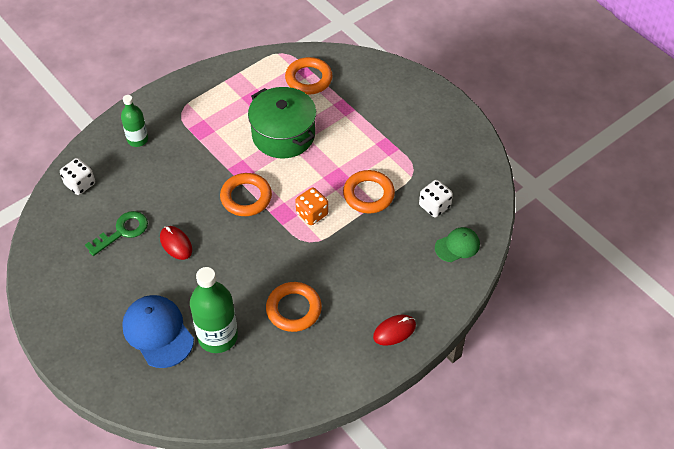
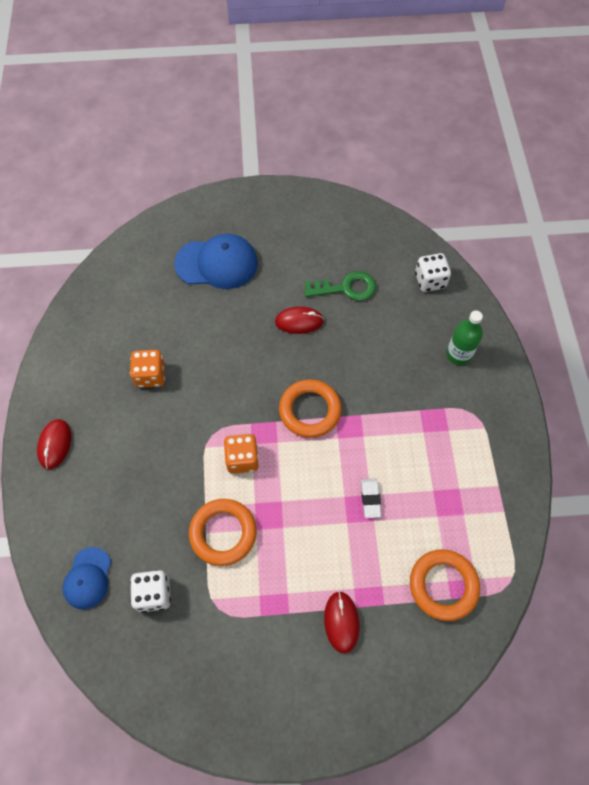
camera: 125 degrees right, 10 degrees up
(122, 231) = (346, 288): green key -> green key turned 90 degrees counterclockwise
(218, 336) = (175, 303): green bottle -> none
(283, 135) = (370, 499): green pot -> white eraser
(293, 309) = (150, 375): orange ring -> orange dice
(369, 112) = (341, 622): none -> red mouse
(457, 246) = (88, 578): green cap -> blue cap

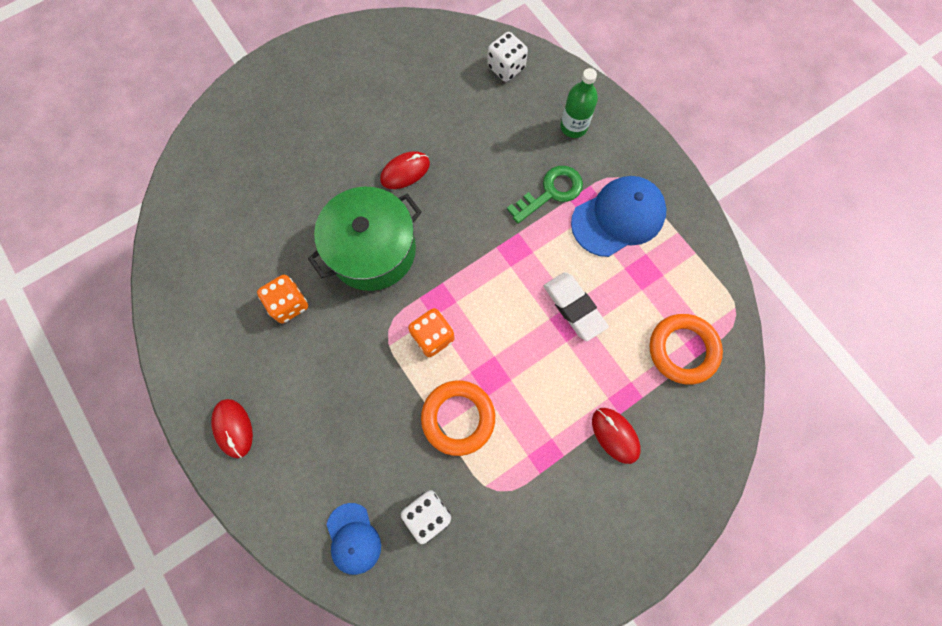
camera: 30 degrees left, 10 degrees up
(217, 263) = (285, 153): blue cap -> blue cap (618, 217)
(237, 368) = (372, 250): none -> green pot
(310, 410) = (468, 254): orange ring -> none
(346, 288) = (431, 114): green key -> green key (551, 192)
(370, 499) = (574, 307): white eraser -> white eraser, size x1.64

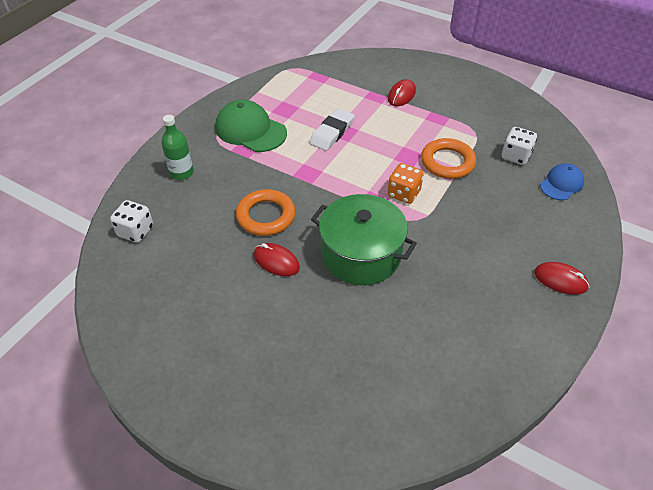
camera: 115 degrees left, 25 degrees down
(233, 428) = (560, 280): red mouse -> red mouse turned 75 degrees clockwise
(289, 304) = (443, 290): orange dice -> none
(551, 192) = (248, 168): green key -> none
(618, 217) = (250, 130): blue cap -> green cap
(683, 350) = (328, 82): orange ring -> orange ring (266, 216)

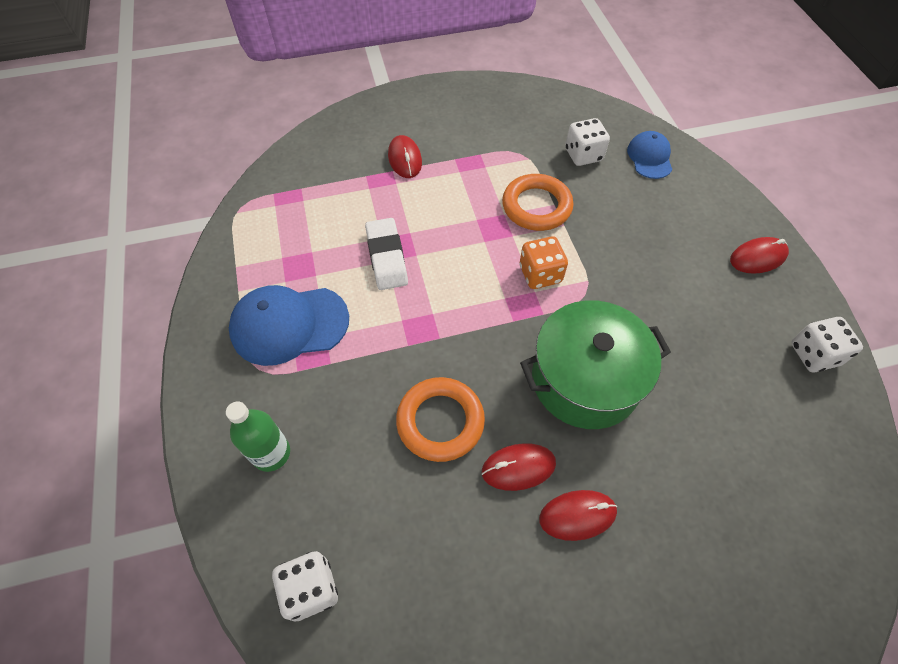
camera: 45 degrees left, 10 degrees up
(250, 130) = (289, 325): green cap -> blue cap
(277, 302) = (577, 515): none -> red mouse
(523, 350) = (814, 354): none -> white dice

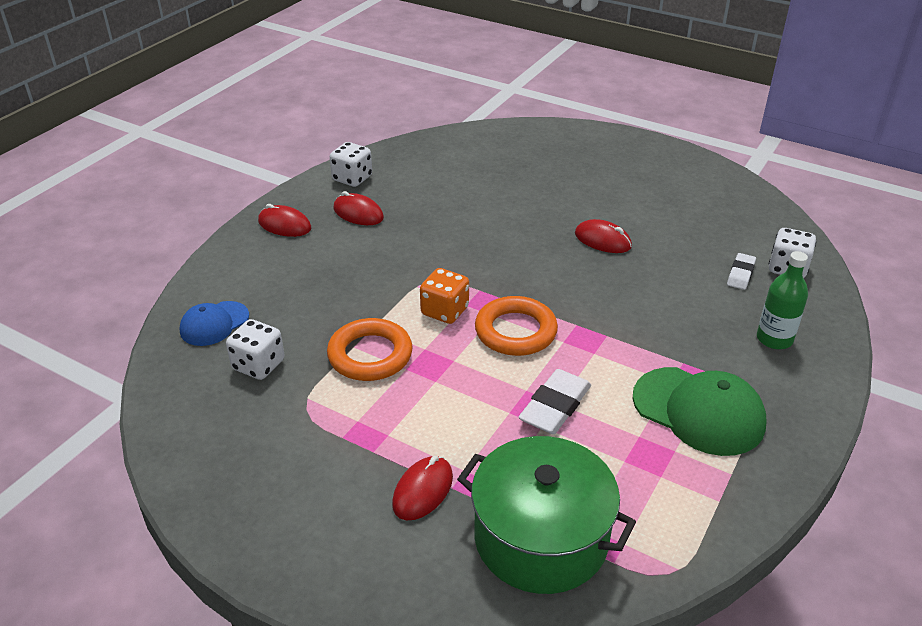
camera: 135 degrees left, 20 degrees down
(289, 325) = (698, 411): blue cap -> green cap
(353, 531) = (740, 274): none -> white eraser
(440, 421) = (629, 284): orange ring -> orange ring (515, 331)
(577, 515) = (592, 209): red mouse -> red mouse (358, 213)
(585, 380) = (504, 246): green pot -> green pot (541, 538)

